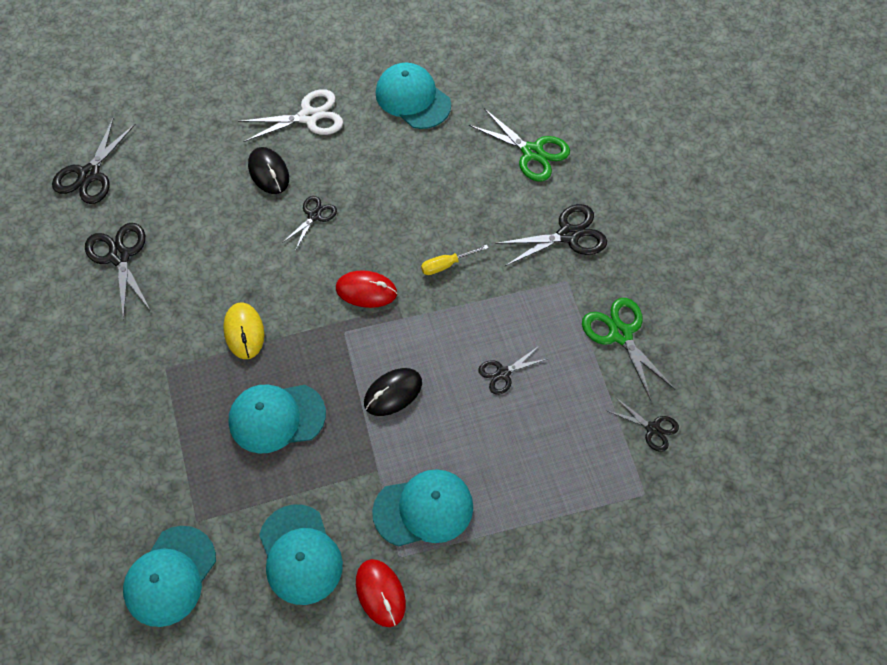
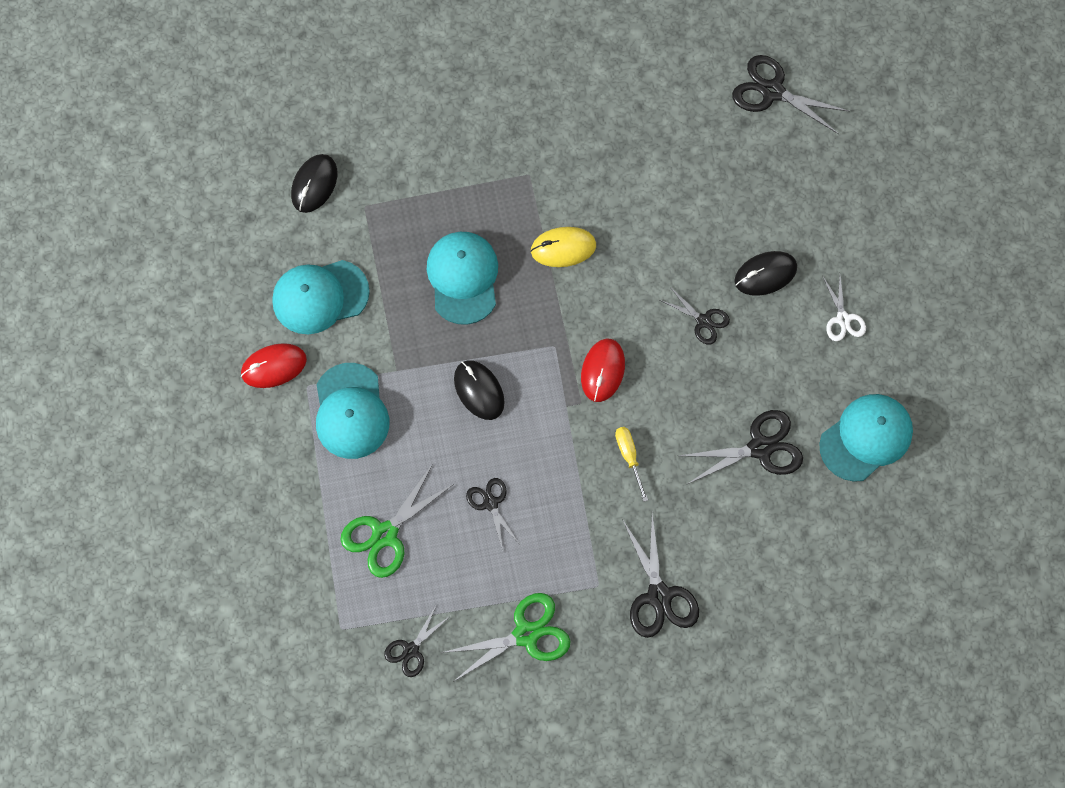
camera: 95 degrees right, 10 degrees up
(120, 256) = (664, 126): black scissors -> black scissors (760, 448)
(170, 576) = (314, 184): turquoise cap -> black mouse
(308, 117) = (843, 319): white scissors -> white scissors, size x0.60
(532, 152) = (779, 569): green scissors -> green scissors (385, 534)

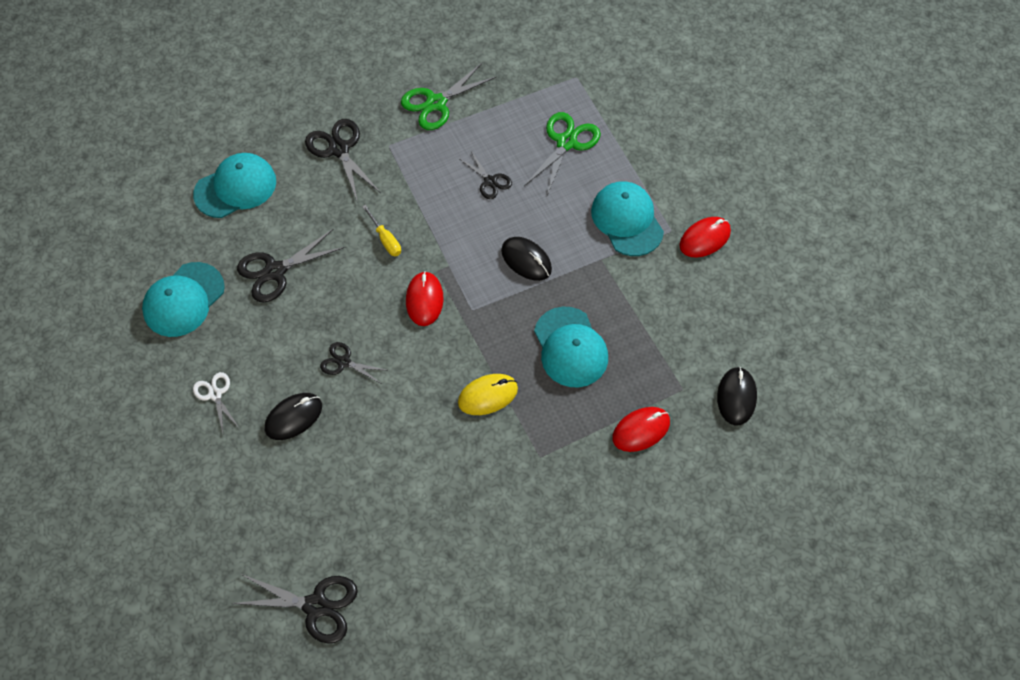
camera: 165 degrees right, 10 degrees down
(320, 297) = (690, 302): turquoise cap -> turquoise cap (235, 187)
(411, 650) = (519, 76): black scissors -> none
(421, 175) = (641, 430): none -> red mouse

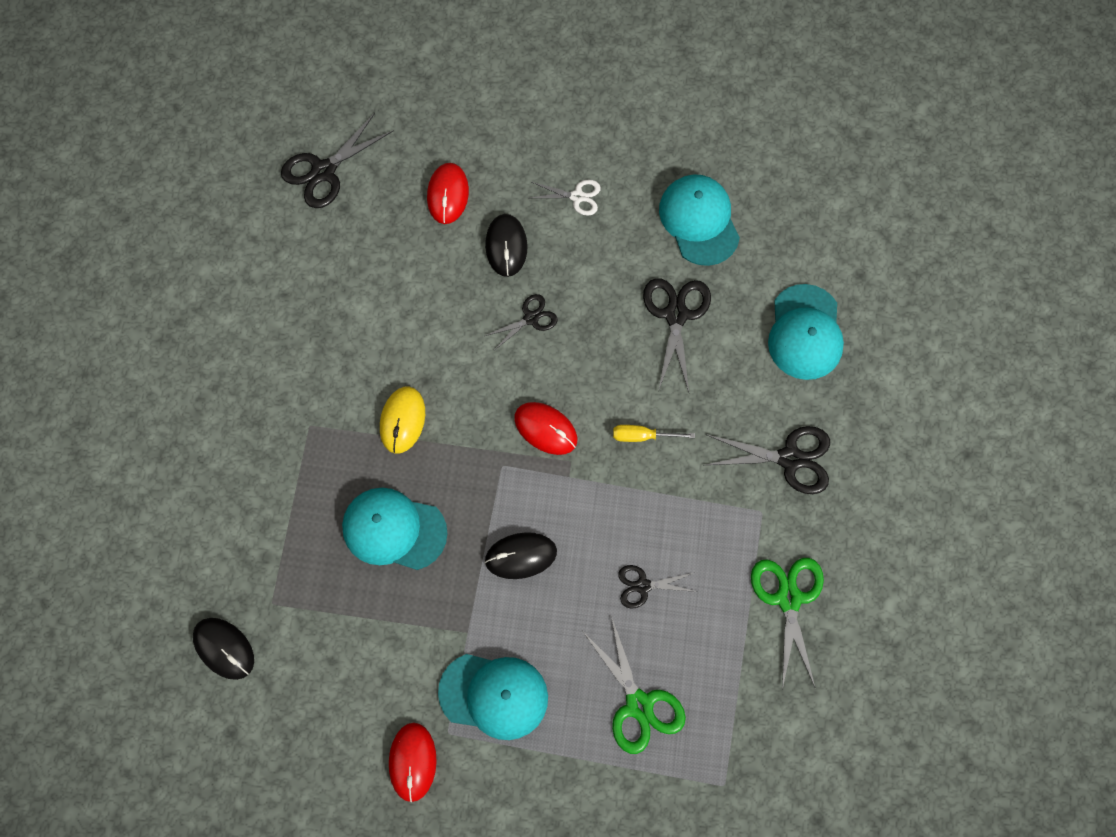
camera: 125 degrees right, 10 degrees up
(641, 430) = (263, 532): red mouse -> red mouse (448, 194)

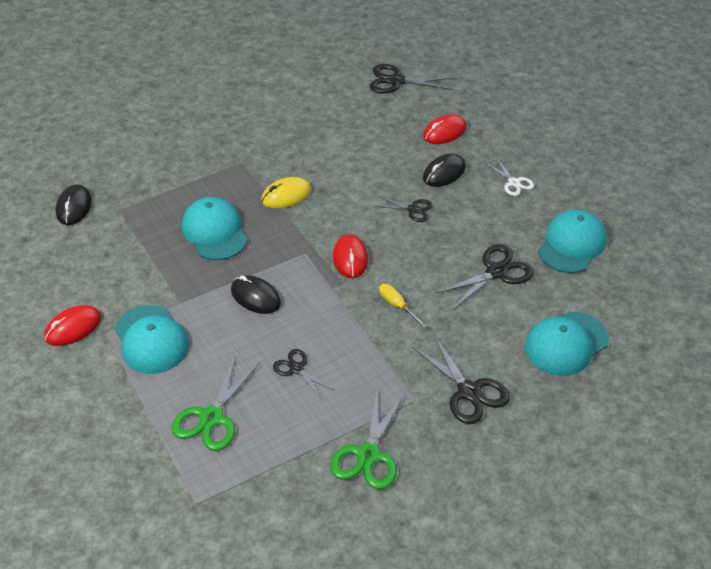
camera: 50 degrees right, 25 degrees down
(788, 598) = (368, 455): green scissors -> green scissors turned 150 degrees clockwise

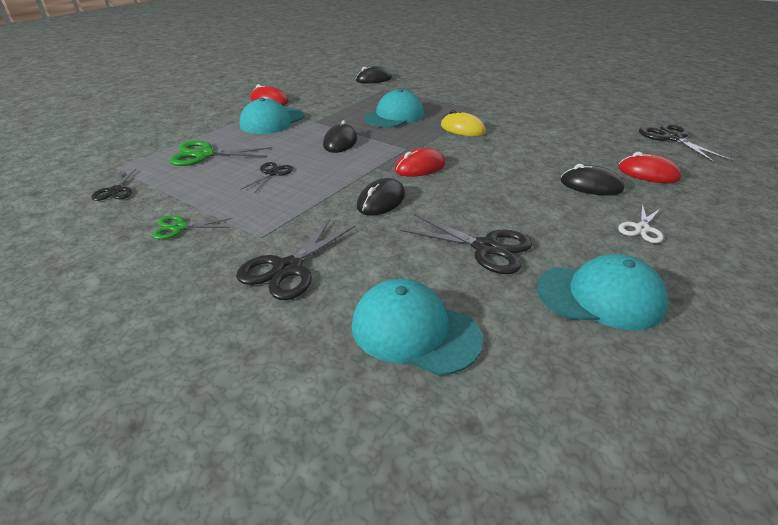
camera: 65 degrees right, 10 degrees down
(368, 455) = (179, 227): green scissors -> green scissors, size x0.60
(397, 306) = (381, 201): yellow screwdriver -> black mouse
(412, 209) = (517, 181): black scissors -> black scissors (115, 190)

